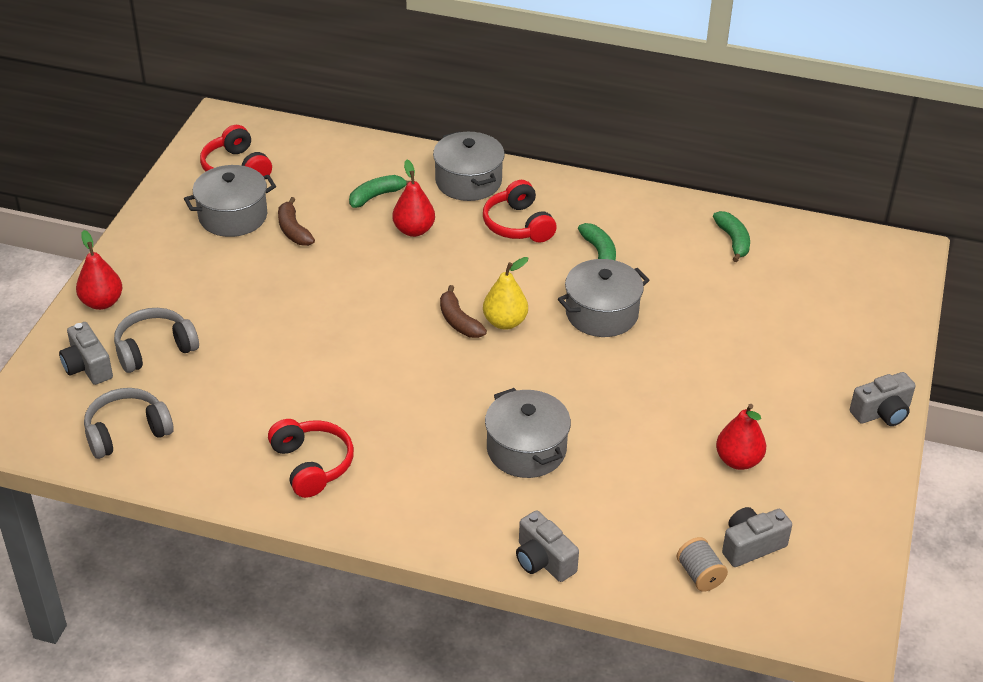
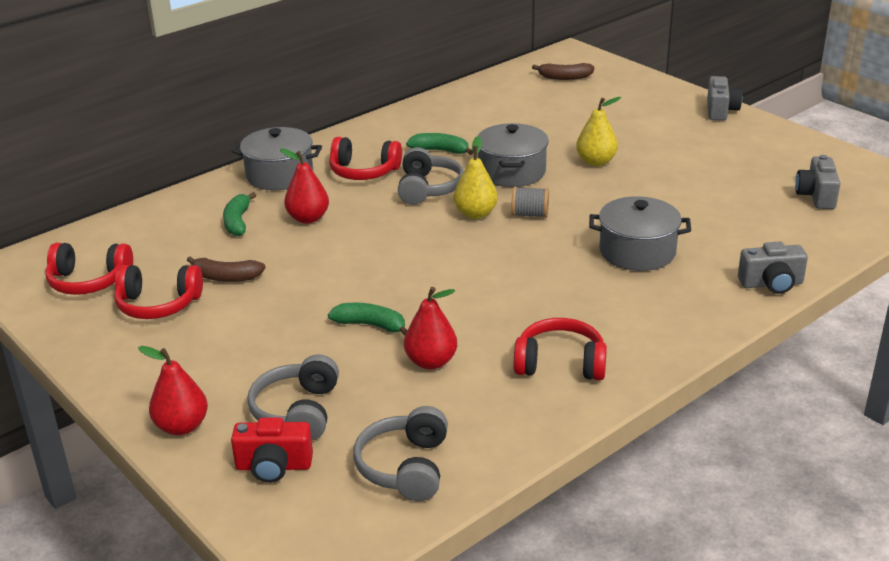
camera: 55 degrees left, 10 degrees down
(87, 367) = (273, 466): grey camera -> red camera
(233, 216) = (158, 304): grey pot -> red headphones
(458, 321) = (450, 234): brown banana -> brown banana (564, 77)
(523, 275) = (428, 188): none -> grey headphones
(674, 361) = (596, 162): none -> yellow pear
(700, 575) = (832, 224): grey spool -> grey spool (530, 214)
(733, 241) = (490, 100): green banana -> green banana (371, 325)
(738, 460) = (724, 172): red pear -> red pear (431, 362)

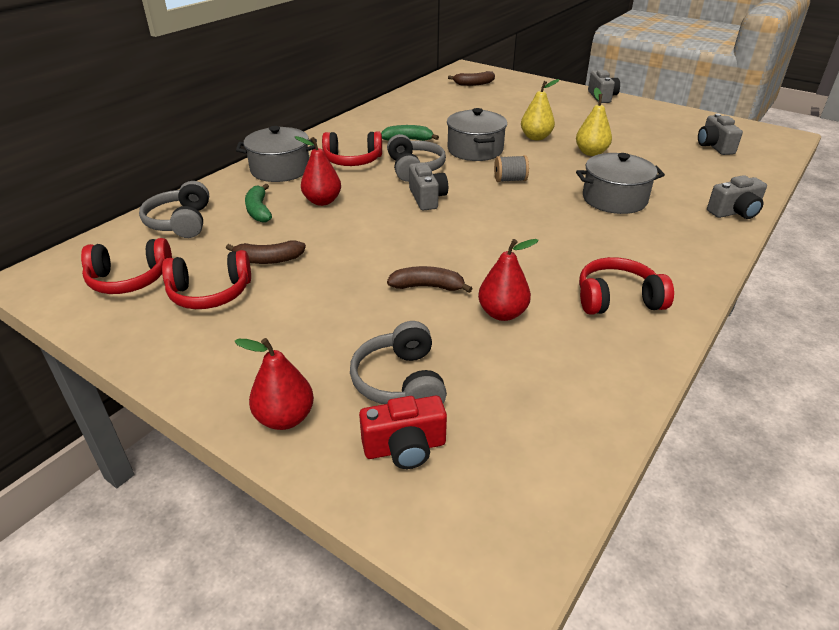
camera: 15 degrees left, 5 degrees up
(371, 325) = (428, 287): green banana -> brown banana
(405, 467) = (540, 425): grey headphones -> grey headphones (181, 222)
(423, 227) = (427, 198): none -> grey camera
(475, 214) = (465, 183): yellow pear -> yellow pear (591, 153)

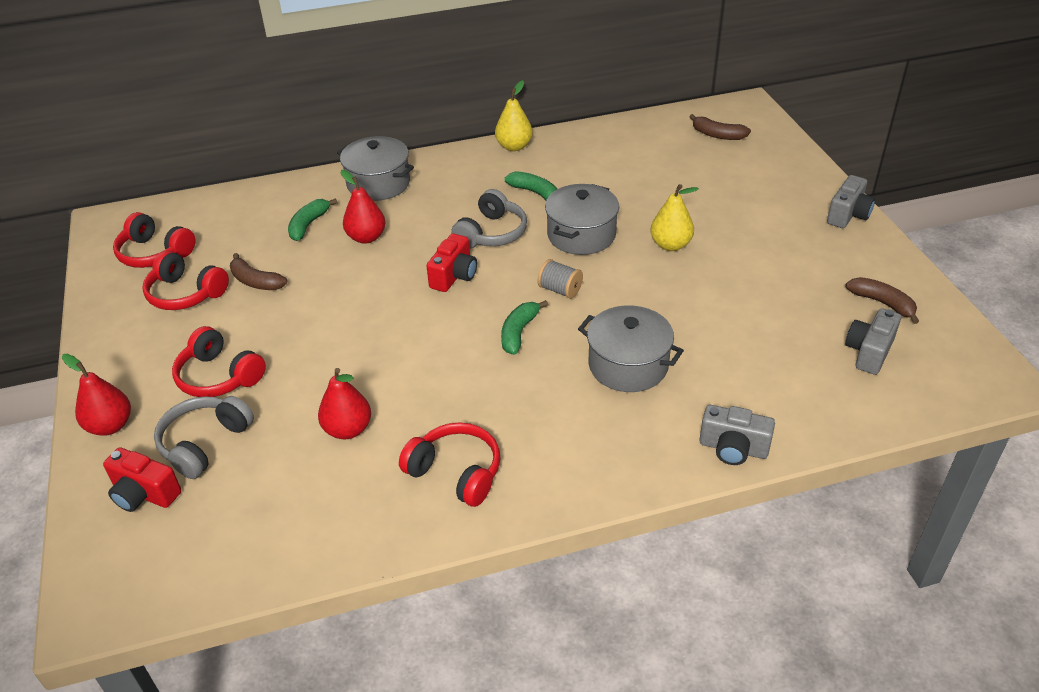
camera: 40 degrees right, 5 degrees up
(181, 222) = (243, 211): grey headphones -> none
(353, 160) = (451, 199): red headphones -> red headphones (219, 376)
(427, 198) = (454, 276): grey camera -> red camera
(428, 287) = (329, 371): brown banana -> brown banana (882, 303)
(523, 210) = (519, 332): none -> green banana
(591, 153) = (699, 293): yellow pear -> yellow pear (514, 146)

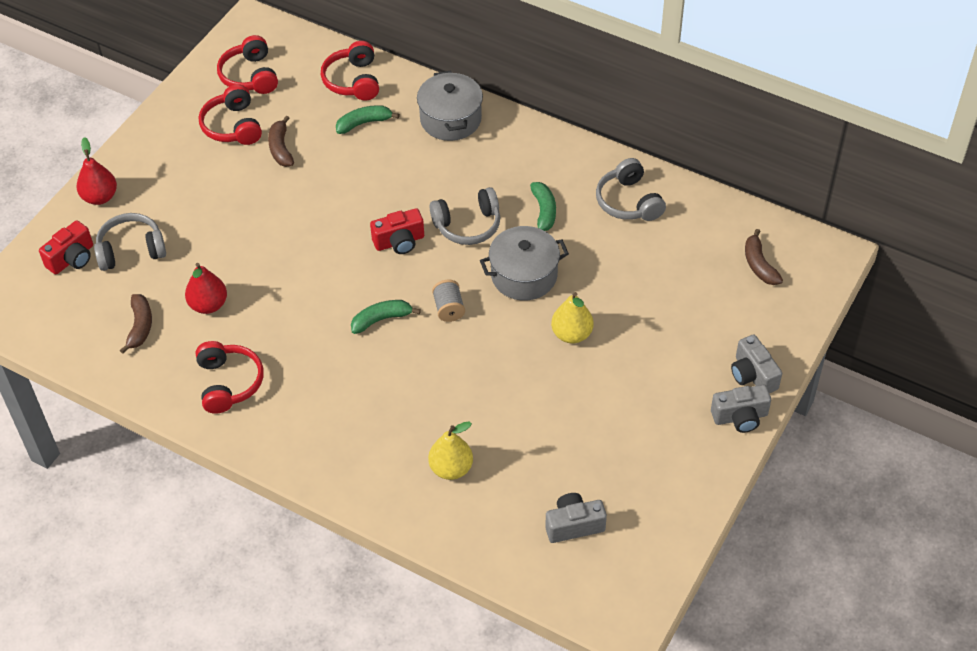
camera: 45 degrees right, 10 degrees up
(144, 494) = (72, 258): red camera -> red camera turned 120 degrees counterclockwise
(219, 376) = (185, 208): red headphones -> red headphones (353, 81)
(366, 237) = (385, 164): red pear -> none
(514, 146) = (588, 155): yellow pear -> yellow pear (451, 468)
(583, 153) = (629, 201): none -> grey headphones
(628, 365) = (412, 399): grey pot -> none
(733, 448) = (392, 507): grey camera -> grey camera (752, 375)
(882, 303) = (643, 502): brown banana -> brown banana (140, 327)

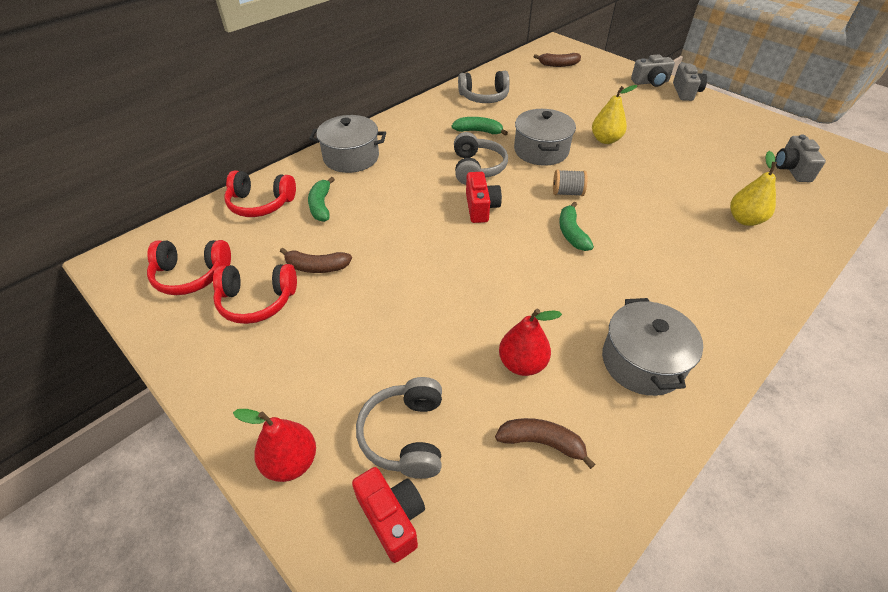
camera: 75 degrees left, 5 degrees down
(228, 383) = (642, 362): red headphones -> grey pot

